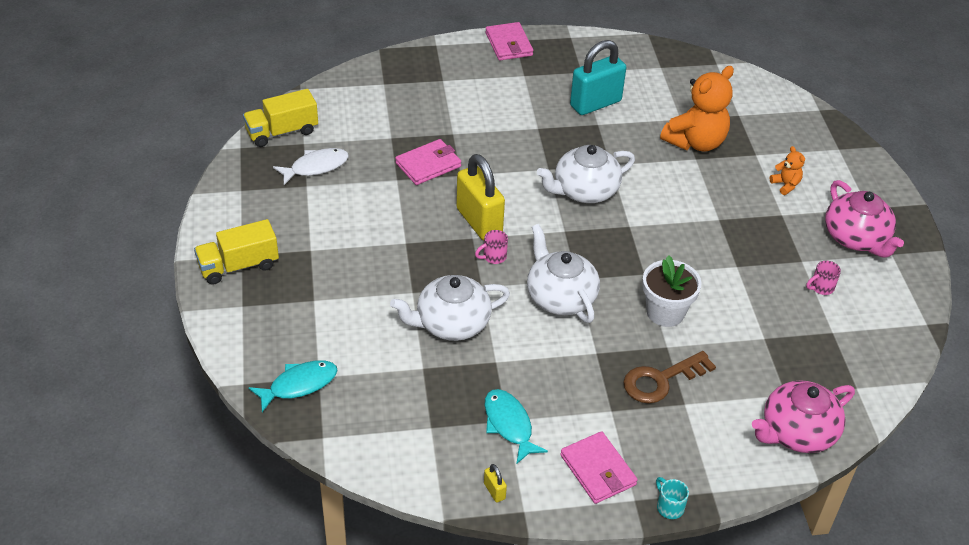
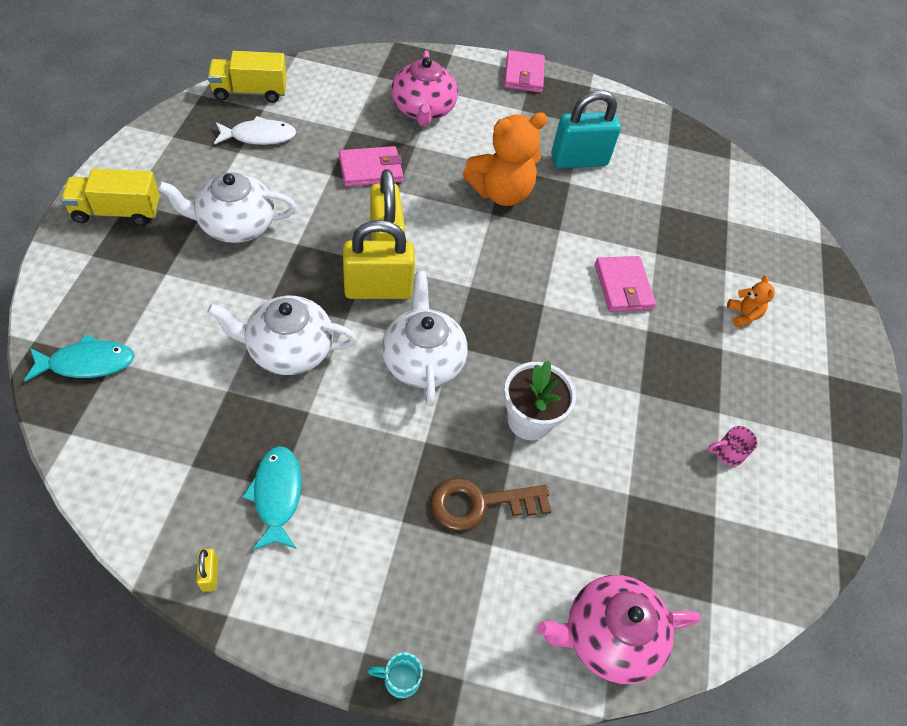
camera: 15 degrees right, 10 degrees up
(493, 257) = (378, 290): pink mug -> yellow padlock
(584, 191) = (516, 249): white teapot -> white teapot (235, 225)
(598, 470) = (343, 594): pink wallet -> pink wallet (623, 286)
(669, 506) = (400, 679): turquoise mug -> turquoise mug turned 75 degrees counterclockwise
(695, 142) = (665, 235): orange teddy bear -> orange teddy bear (501, 193)
(856, 238) = (797, 406): pink teapot -> pink teapot (423, 110)

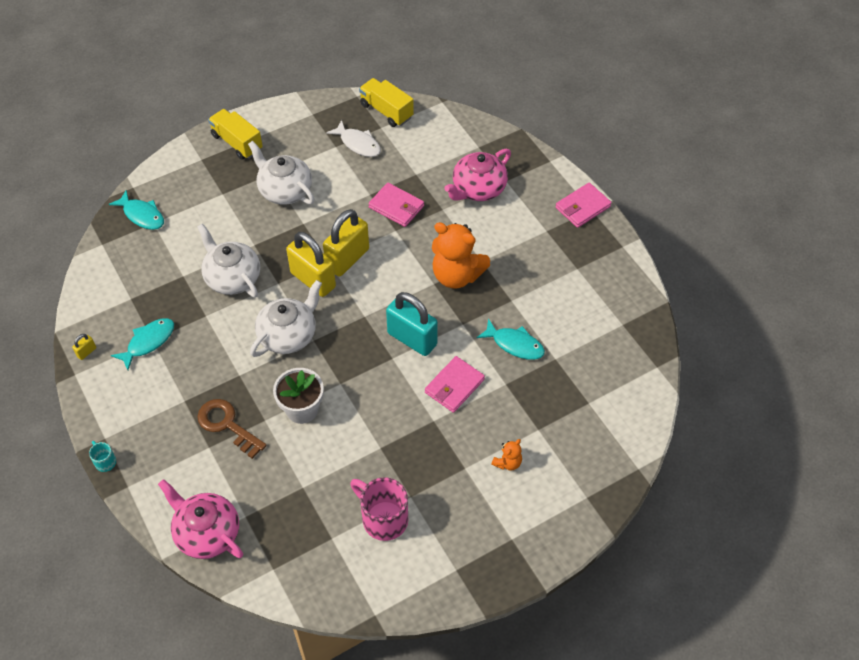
camera: 55 degrees right, 0 degrees up
(579, 160) = (538, 291): turquoise padlock -> turquoise padlock (412, 339)
(619, 216) = (515, 344): none -> turquoise fish
(727, 454) = (383, 518): pink mug -> pink mug, size x2.07

